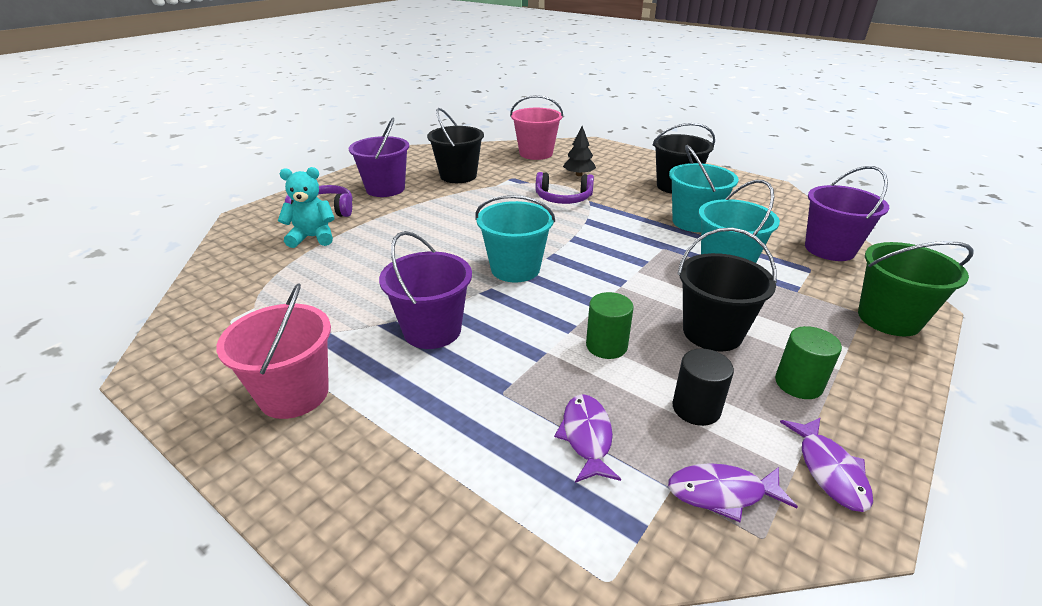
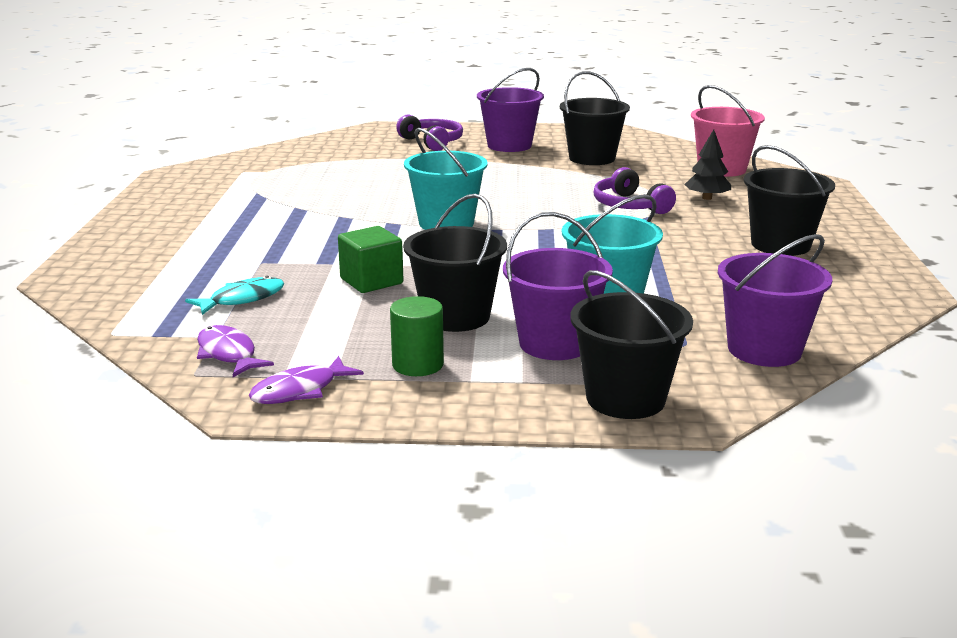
camera: 55 degrees right, 10 degrees down
(294, 394) = (190, 211): pink bucket -> none
(313, 237) = (383, 153): turquoise teddy bear -> none
(432, 330) = (310, 223): purple bucket -> purple bucket (554, 344)
(587, 437) = (242, 299): purple fish -> turquoise fish
(606, 346) = (371, 281): green cylinder -> green cube
(694, 222) = (693, 270): turquoise bucket -> none
(696, 408) = (324, 329): black cylinder -> none
(888, 319) = (625, 399): green bucket -> black bucket

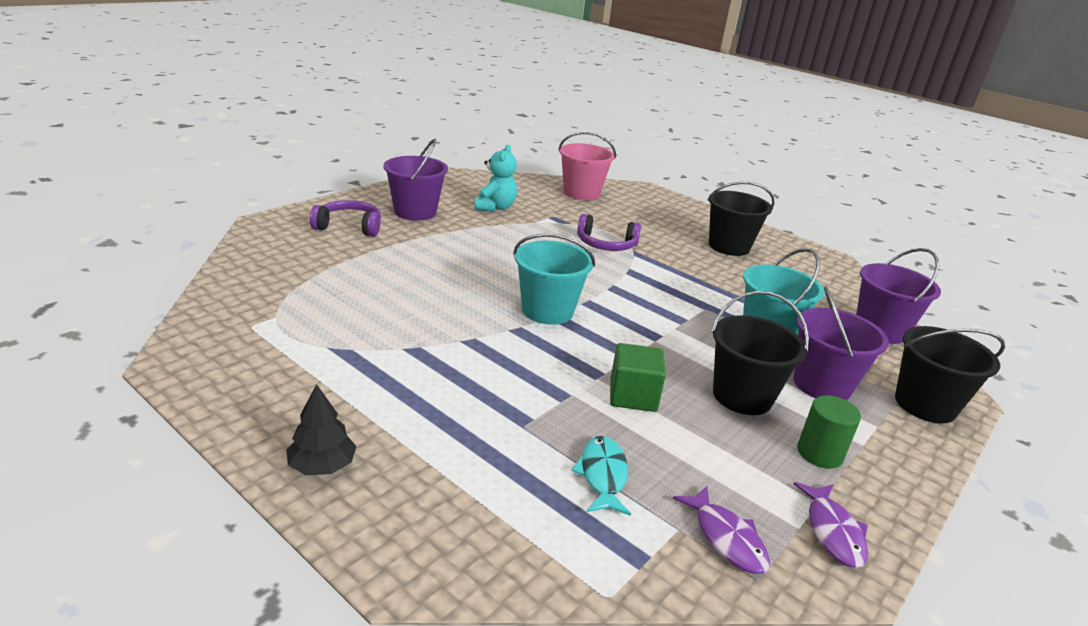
camera: 55 degrees left, 5 degrees up
(228, 354) = (726, 538): purple fish -> purple fish turned 120 degrees counterclockwise
(592, 158) = (495, 207): black bucket -> turquoise teddy bear
(707, 198) = (625, 221): black tree -> black tree (322, 466)

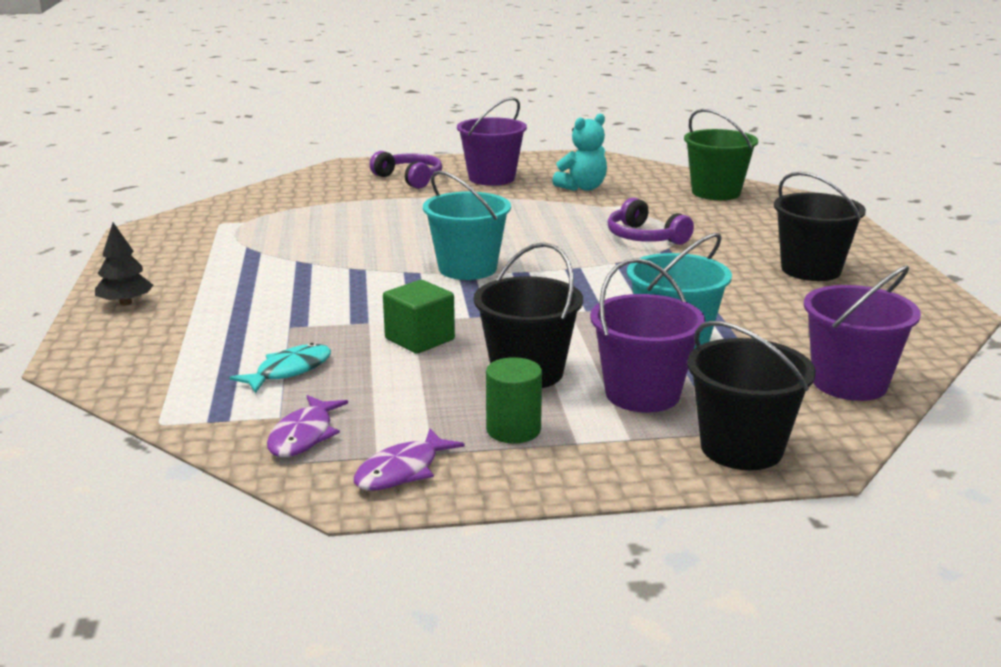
camera: 45 degrees right, 5 degrees down
(581, 193) = (716, 192): pink bucket -> green bucket

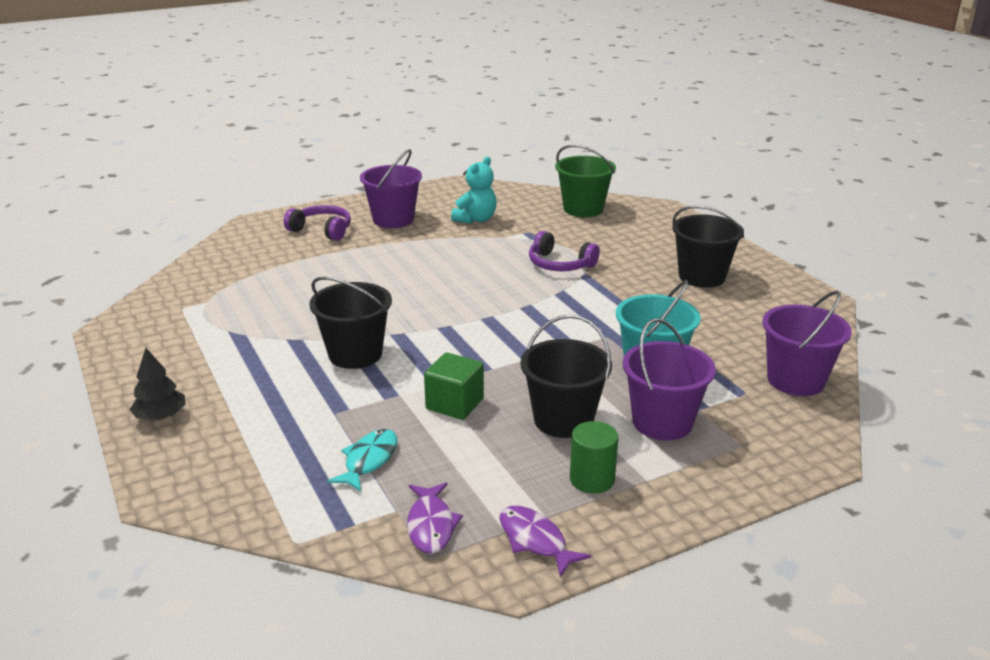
camera: 20 degrees left, 5 degrees up
(402, 471) = (535, 540): purple fish -> purple fish turned 120 degrees clockwise
(467, 268) = (441, 321): turquoise bucket -> none
(741, 448) = (763, 457): black bucket -> black bucket (355, 354)

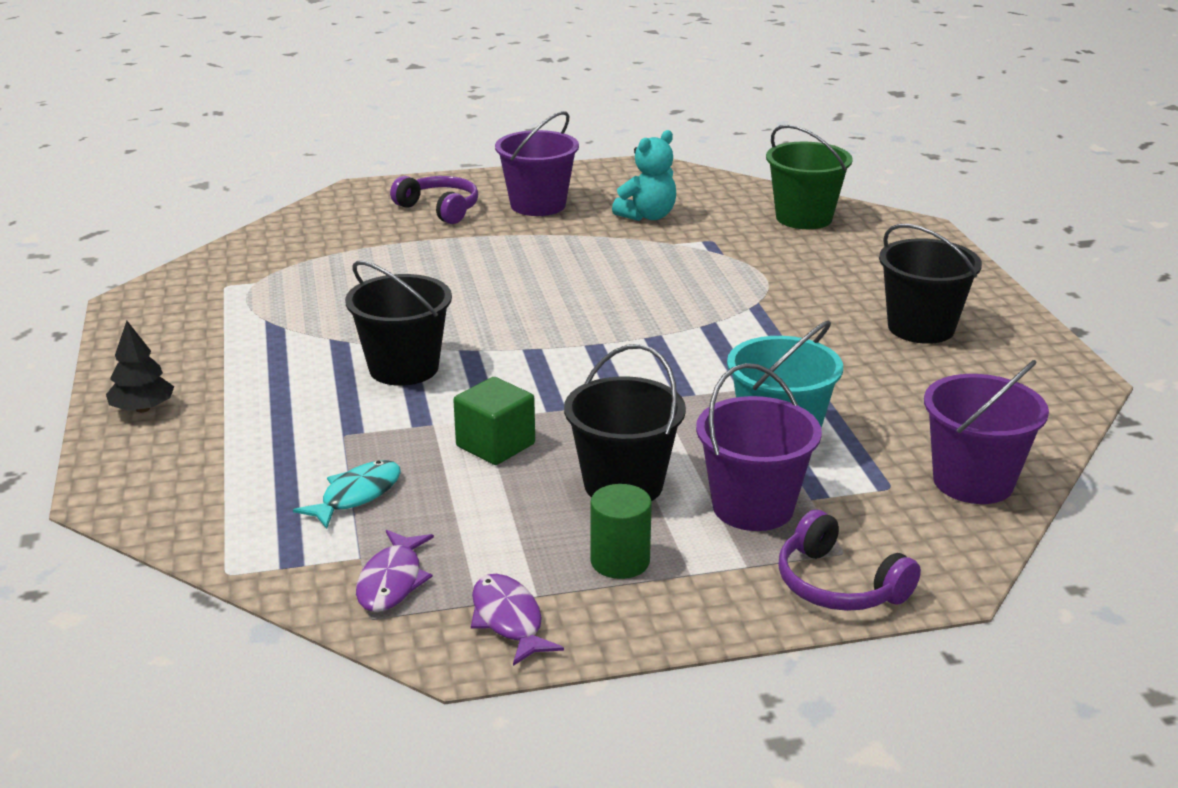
camera: 15 degrees right, 0 degrees up
(559, 264) = (729, 288): purple headphones -> purple headphones (838, 585)

